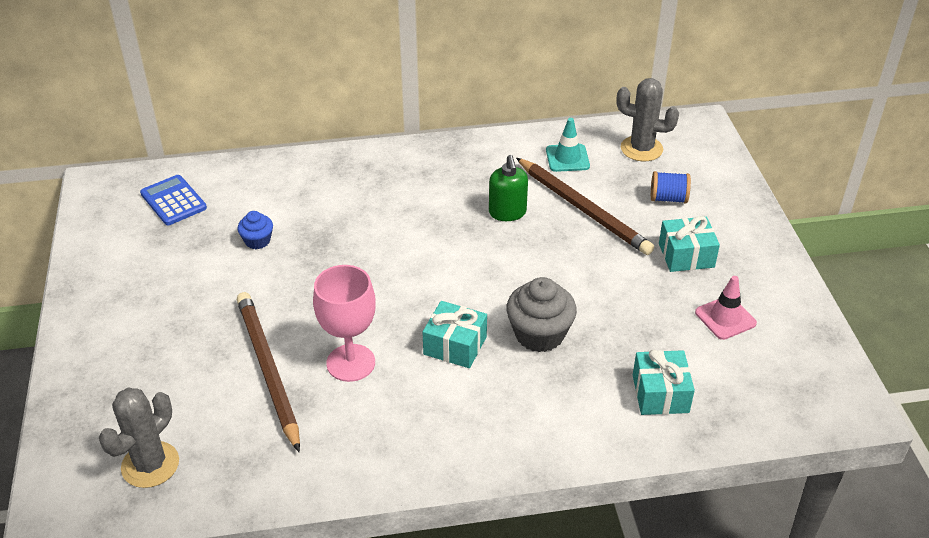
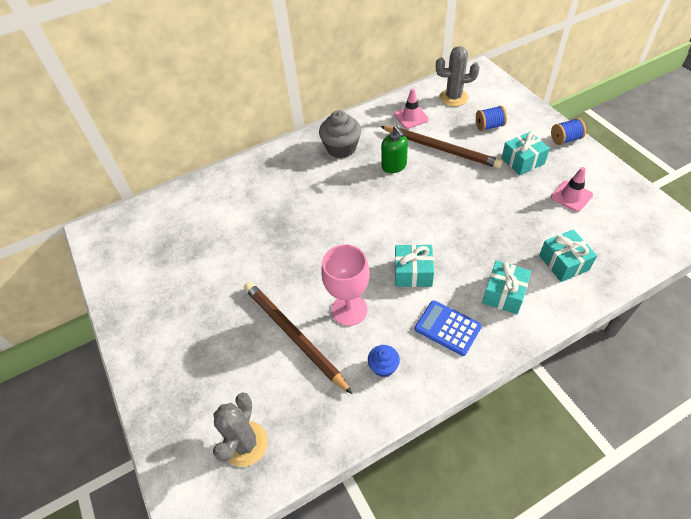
camera: 15 degrees left, 10 degrees up
(173, 201) = (158, 227): blue calculator -> blue calculator (447, 328)
(257, 241) = (235, 238): blue cupcake -> blue cupcake (383, 367)
(539, 334) = (463, 246): grey cupcake -> grey cupcake (341, 148)
(557, 405) = (504, 294): none -> turquoise gift
(567, 158) = (411, 117): turquoise traffic cone -> pink traffic cone
(765, 245) = (565, 139): none -> blue spool

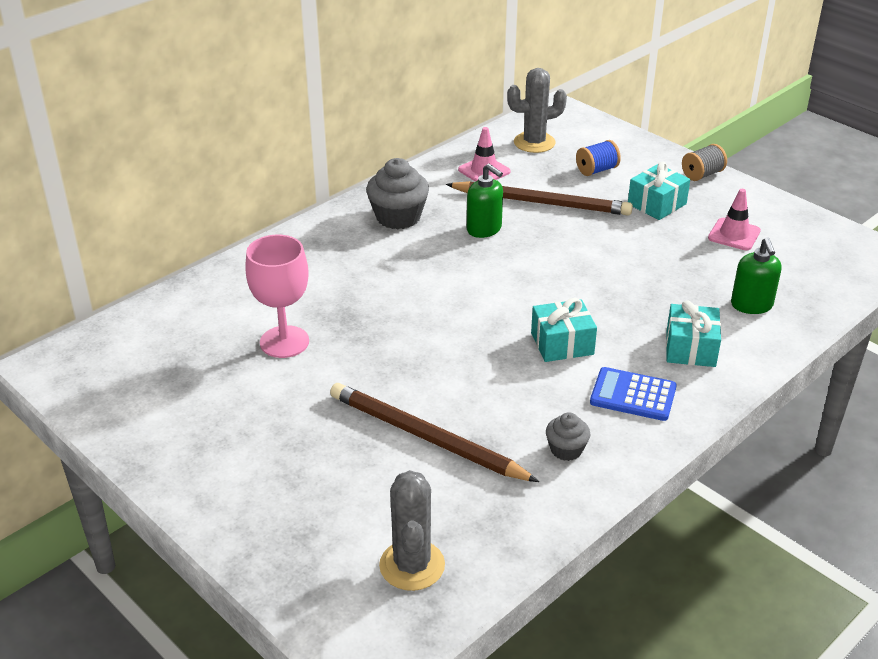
camera: 20 degrees left, 15 degrees down
(349, 310) = (492, 397): pink goblet -> pink goblet (284, 342)
(383, 367) = (566, 450): blue cupcake -> grey cupcake
(563, 262) = (751, 305): turquoise gift -> green soap dispenser
(565, 139) = (702, 174): blue spool -> grey spool

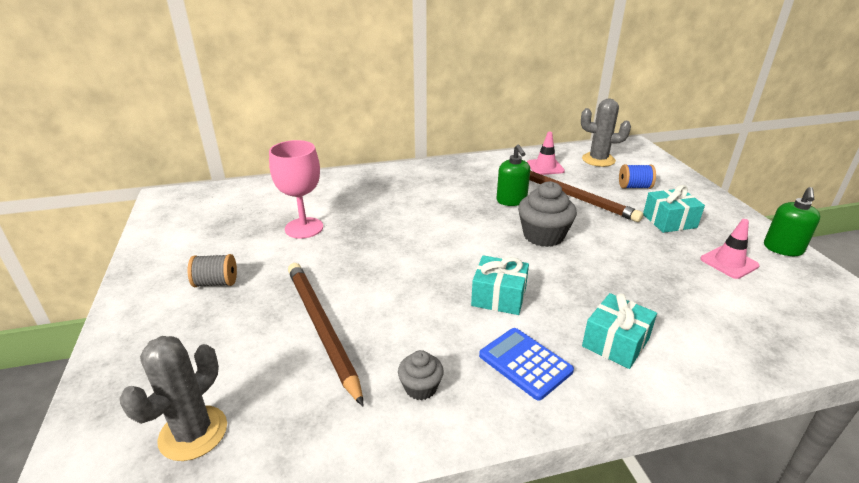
camera: 30 degrees right, 5 degrees down
(398, 217) = (458, 178): grey cupcake -> grey cupcake (543, 236)
(702, 174) = (727, 211): grey spool -> grey spool (216, 283)
(751, 305) = (708, 326): green soap dispenser -> green soap dispenser (783, 249)

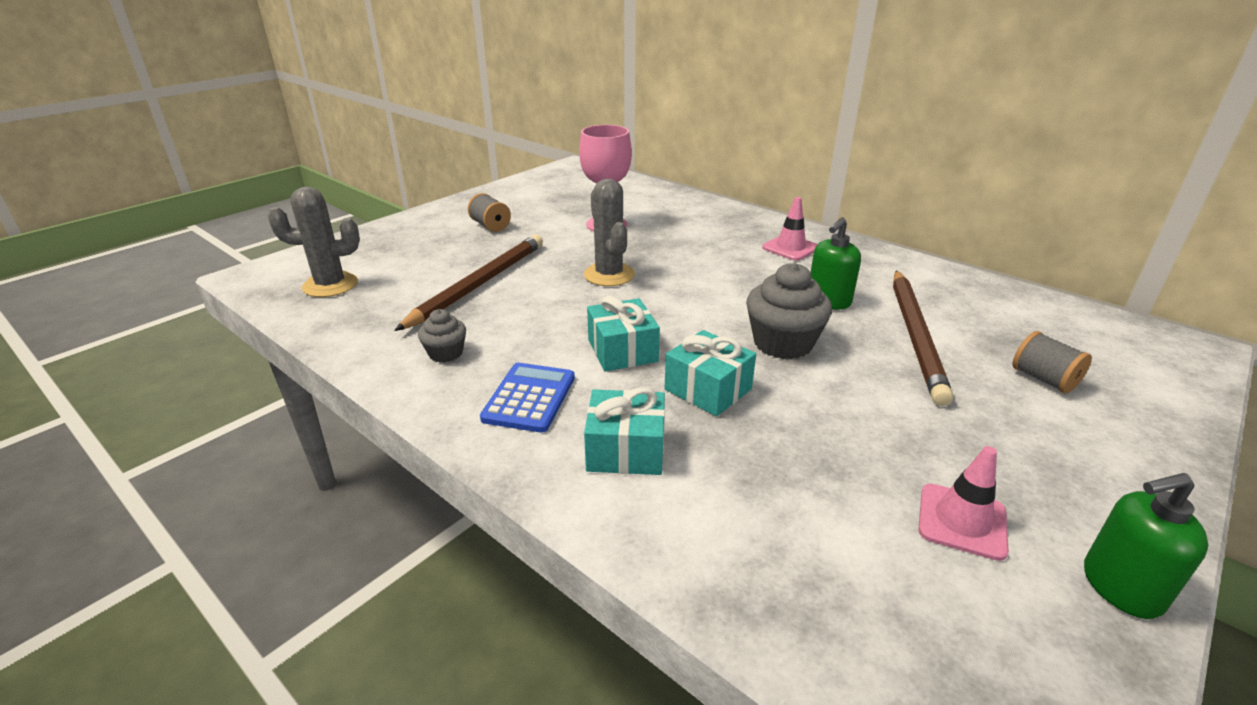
camera: 55 degrees right, 0 degrees up
(545, 167) = (957, 297): pink traffic cone -> pink traffic cone (790, 248)
(598, 160) = (1067, 329): grey cactus -> grey cactus (609, 275)
(634, 187) = (1043, 379): blue spool -> grey spool
(669, 221) = (993, 434): turquoise gift -> turquoise gift (708, 389)

